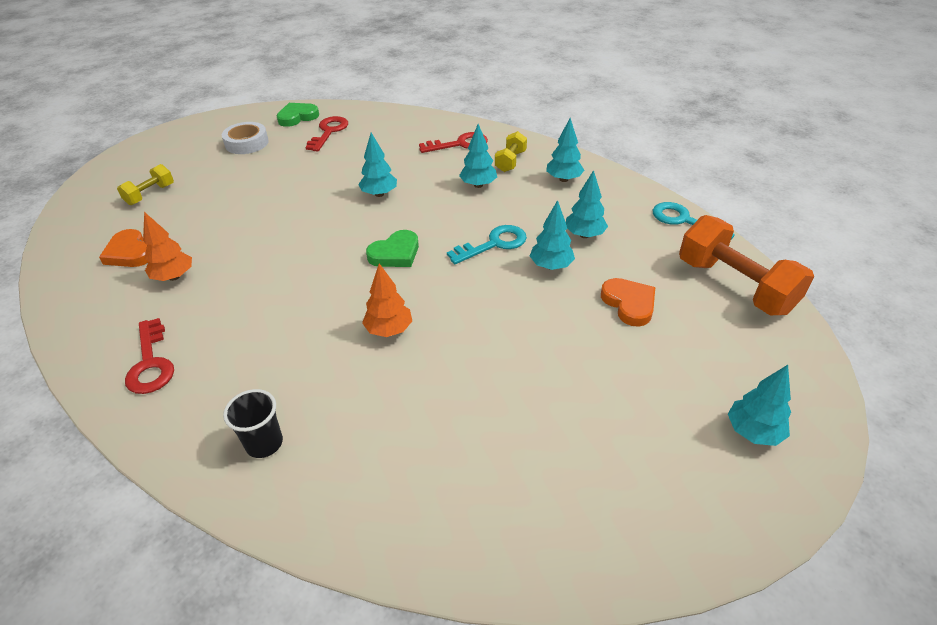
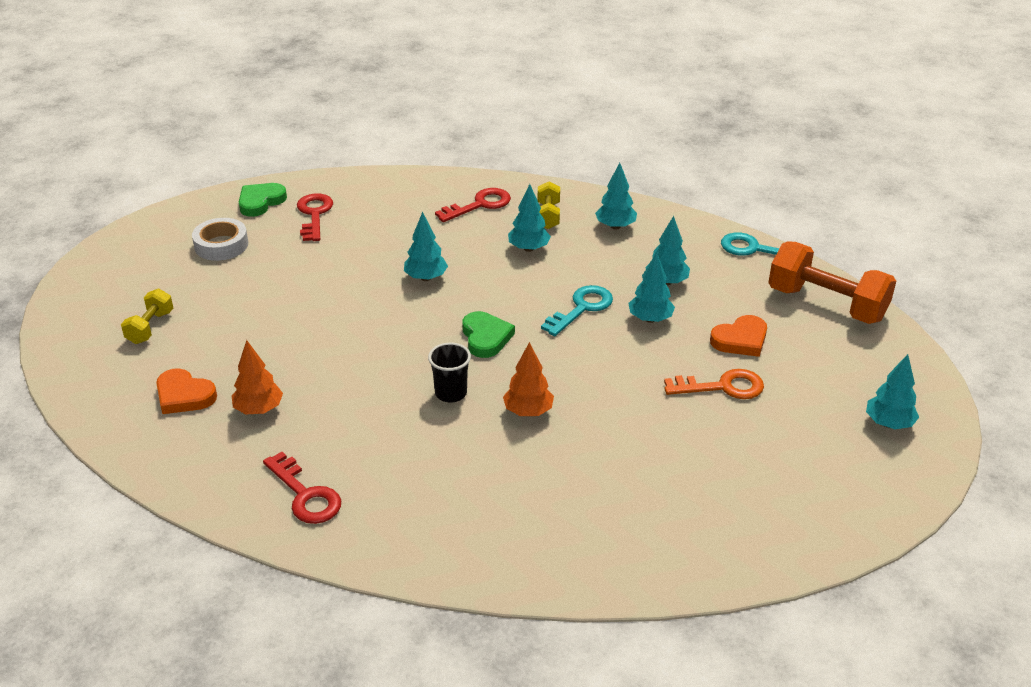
camera: 20 degrees left, 5 degrees down
(264, 443) = (476, 533): black cup -> black cup (451, 393)
(395, 253) = (486, 337): green heart -> green heart turned 45 degrees counterclockwise
(587, 348) = (722, 387): none -> orange key
(629, 304) = (740, 340): orange heart -> orange heart turned 105 degrees clockwise

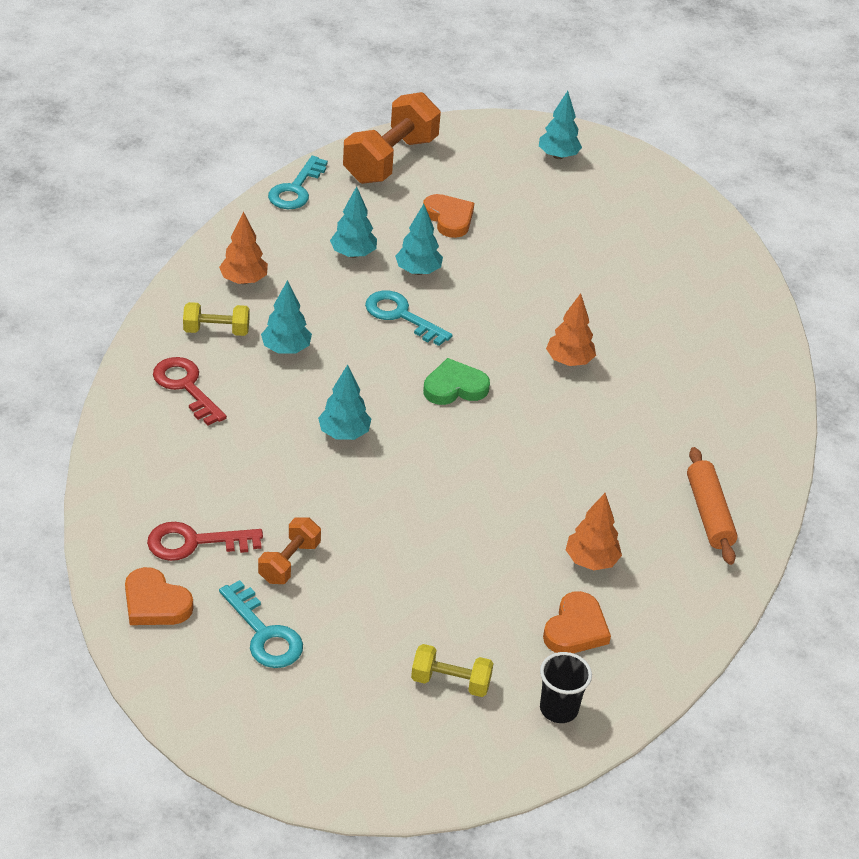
camera: 95 degrees left, 5 degrees up
(221, 245) = (264, 633): white tape -> turquoise key
(260, 202) = (155, 603): green heart -> orange heart
(288, 254) = (289, 562): none -> orange dumbbell
(306, 495) = (709, 513): red key -> orange rolling pin
(451, 393) = (548, 414): black cup -> black cup (558, 709)
(615, 226) = (244, 280): turquoise tree -> orange tree
(722, 387) = (519, 238): orange key -> none

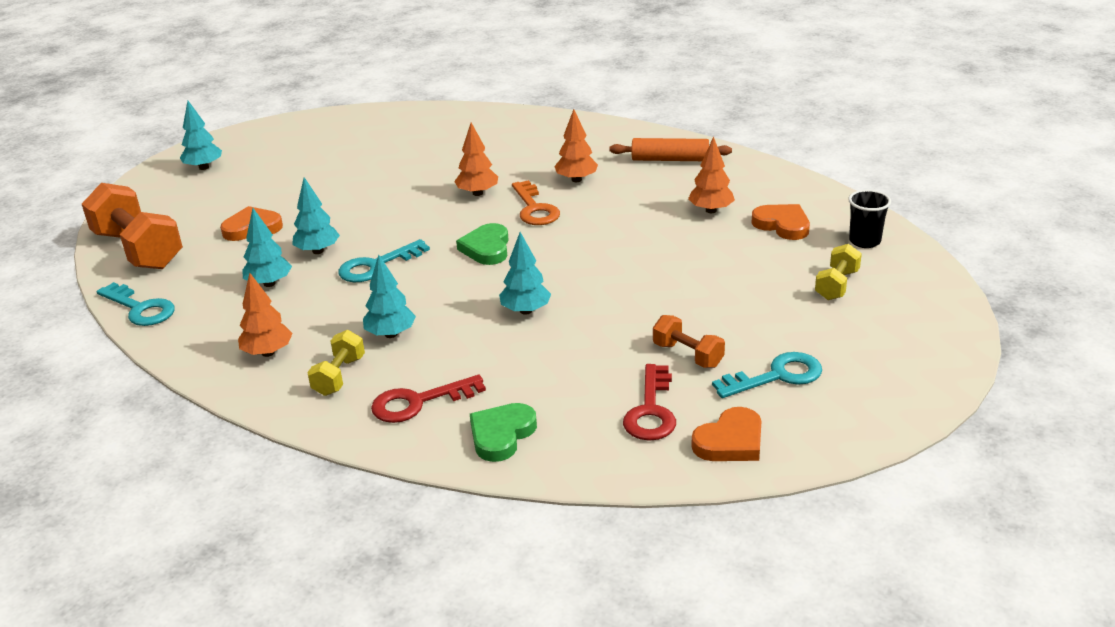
camera: 70 degrees left, 10 degrees down
(147, 447) = (501, 435): none -> green heart
(548, 411) = (535, 209): none -> orange key
(627, 436) = (576, 180): none -> orange tree

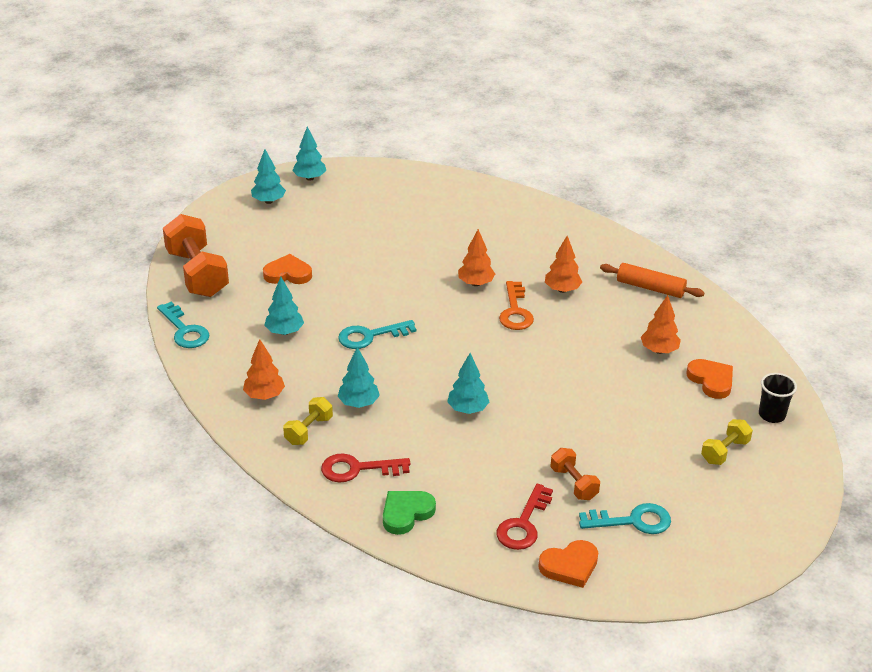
camera: 15 degrees right, 5 degrees up
(318, 251) = (330, 310): turquoise tree -> turquoise tree (309, 178)
(486, 248) = (461, 341): green heart -> none

